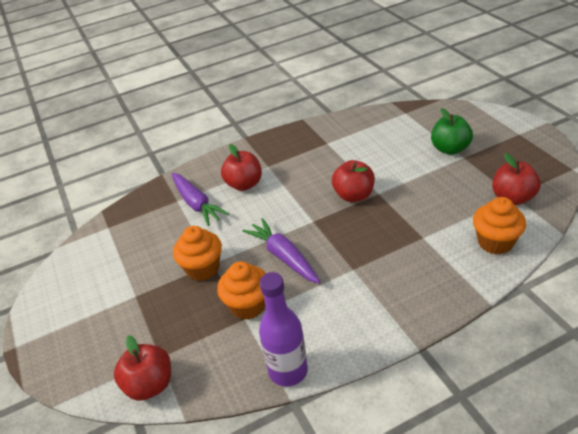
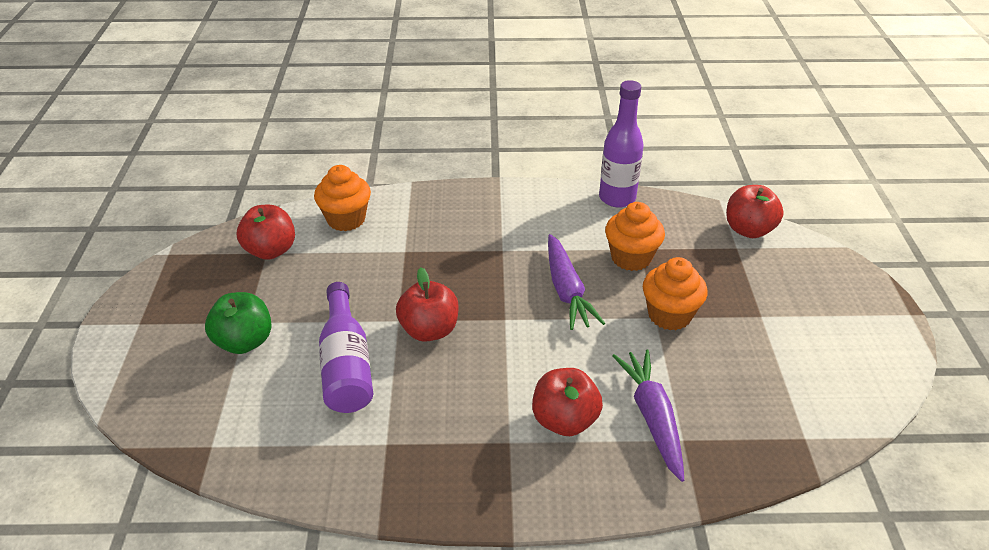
camera: 160 degrees left, 0 degrees up
(382, 162) = (346, 365): none -> purple bottle

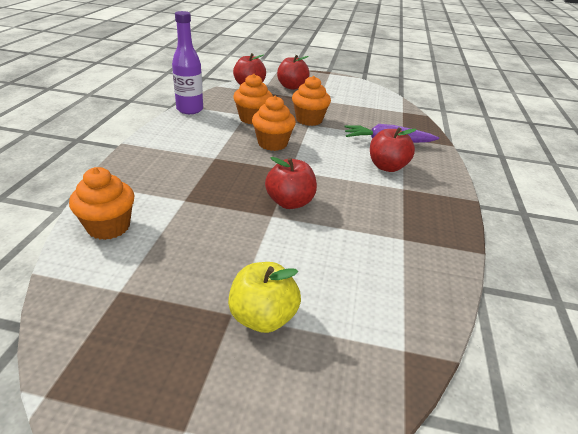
camera: 80 degrees left, 5 degrees down
(244, 342) = (263, 317): green apple -> yellow apple
(270, 250) = (119, 286): red apple -> red apple (292, 87)
(346, 365) = (316, 249): purple bottle -> none
(566, 290) = (272, 143): purple carrot -> orange cupcake

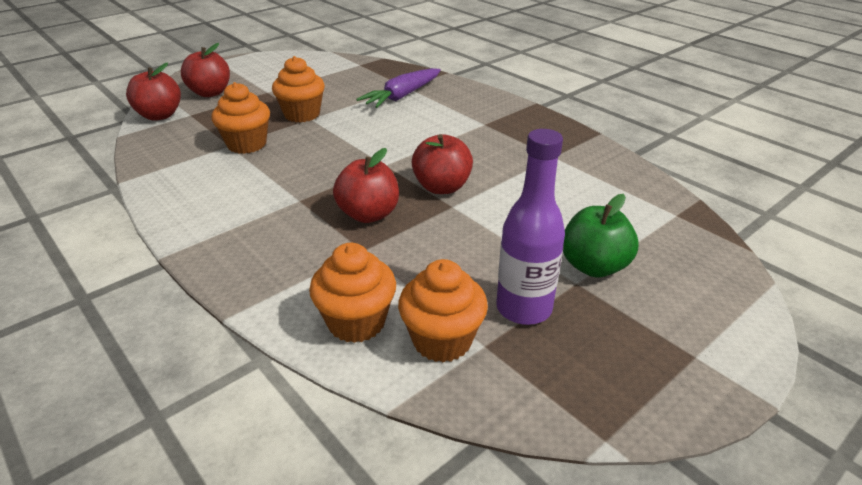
camera: 50 degrees left, 0 degrees up
(190, 109) = (153, 177): purple bottle -> purple bottle (523, 308)
(263, 317) = (593, 266): yellow apple -> green apple
(272, 143) = (320, 154): orange cupcake -> orange cupcake (442, 340)
(387, 167) = (443, 115): red apple -> red apple (368, 214)

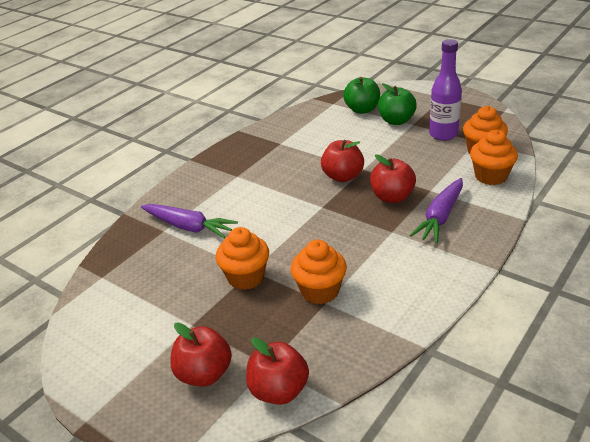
camera: 100 degrees left, 0 degrees up
(295, 242) = (440, 217): none -> purple carrot
(646, 238) = (362, 110): none -> green apple

